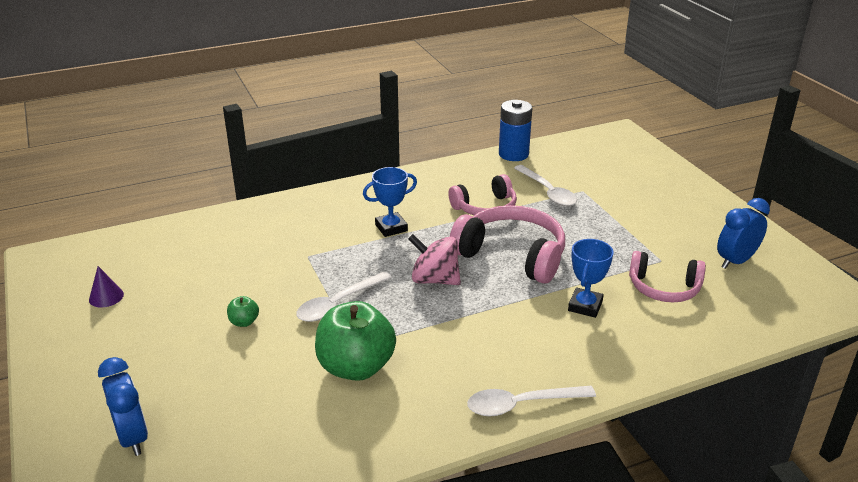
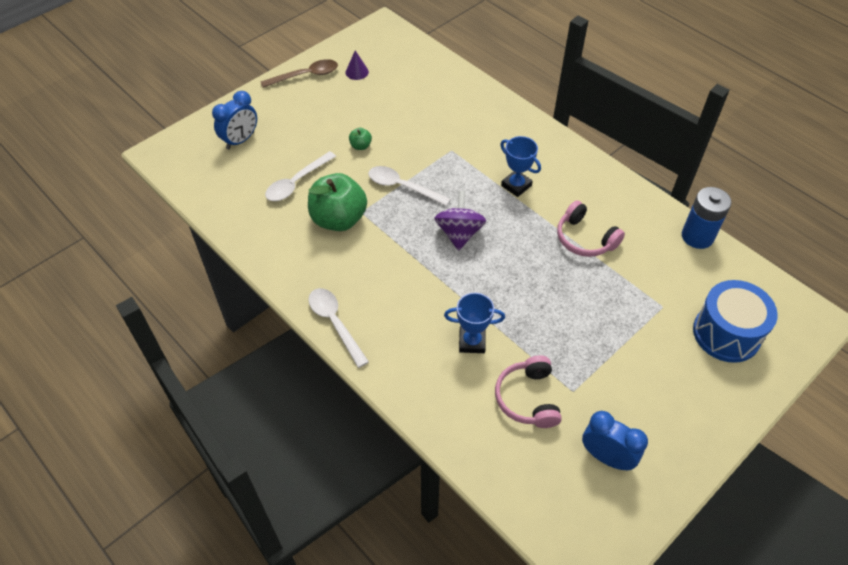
camera: 70 degrees right, 20 degrees up
(64, 343) = (306, 75): none -> brown spoon
(434, 279) = (459, 233): pink spinning top -> purple spinning top
(512, 255) = (520, 275): pink headphones -> none
(548, 192) = (642, 279): white spoon -> white spoon (296, 183)
(622, 171) = (726, 333): none -> blue drum

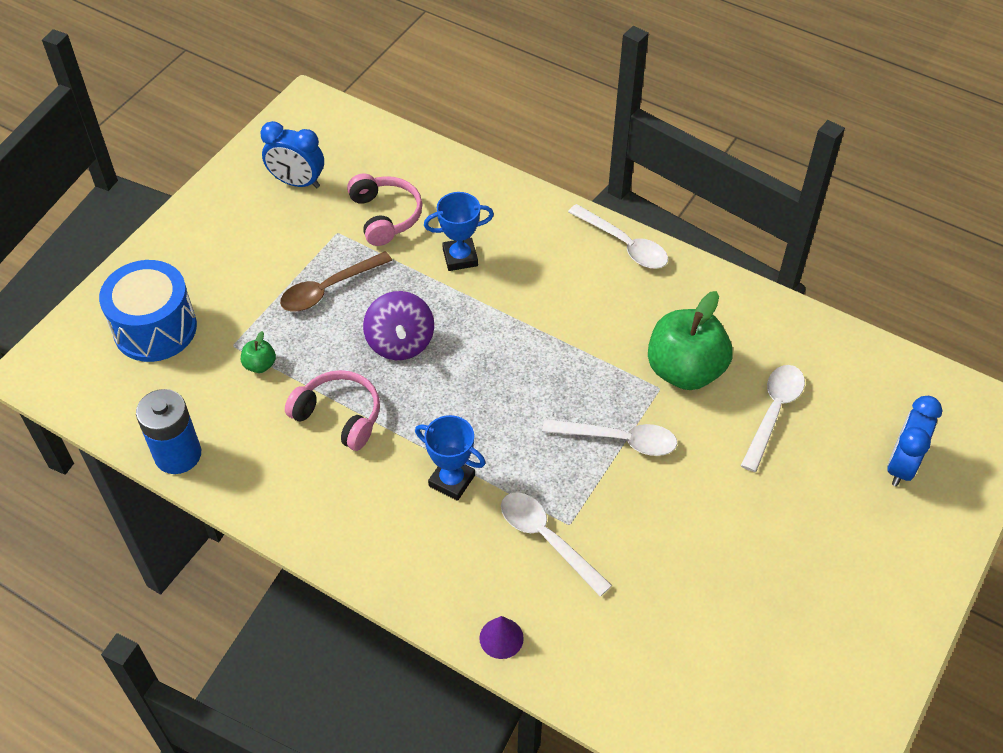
camera: 165 degrees right, 0 degrees up
(306, 75) = (884, 629): brown spoon -> brown spoon (328, 289)
(357, 72) = (800, 662): purple cone -> purple cone (501, 638)
(360, 146) = (713, 498): green apple -> green apple (260, 365)
(459, 233) = (514, 386): purple spinning top -> purple spinning top (400, 342)
(467, 146) = (546, 539): none -> white spoon

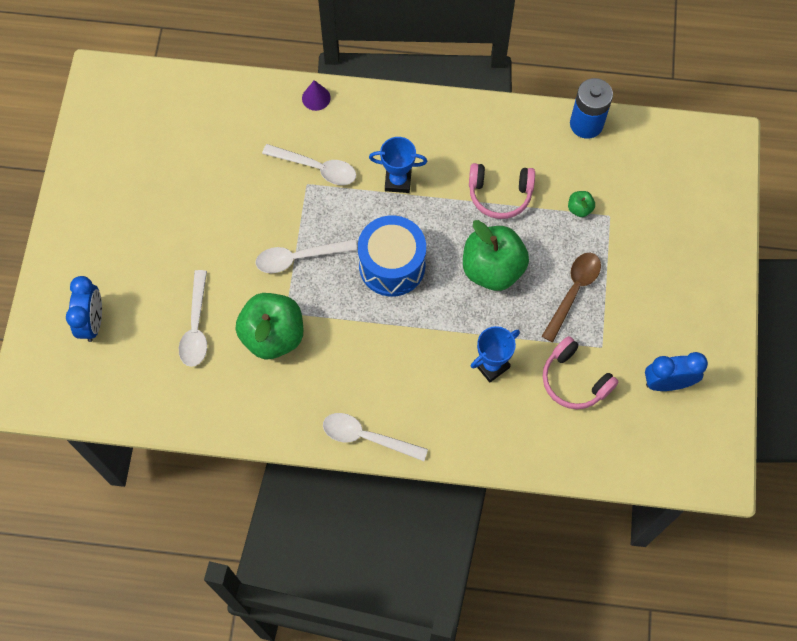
camera: 155 degrees right, 15 degrees up
(155, 328) = (673, 205): blue drum -> blue drum (392, 265)
(400, 342) = (492, 269): purple spinning top -> green apple

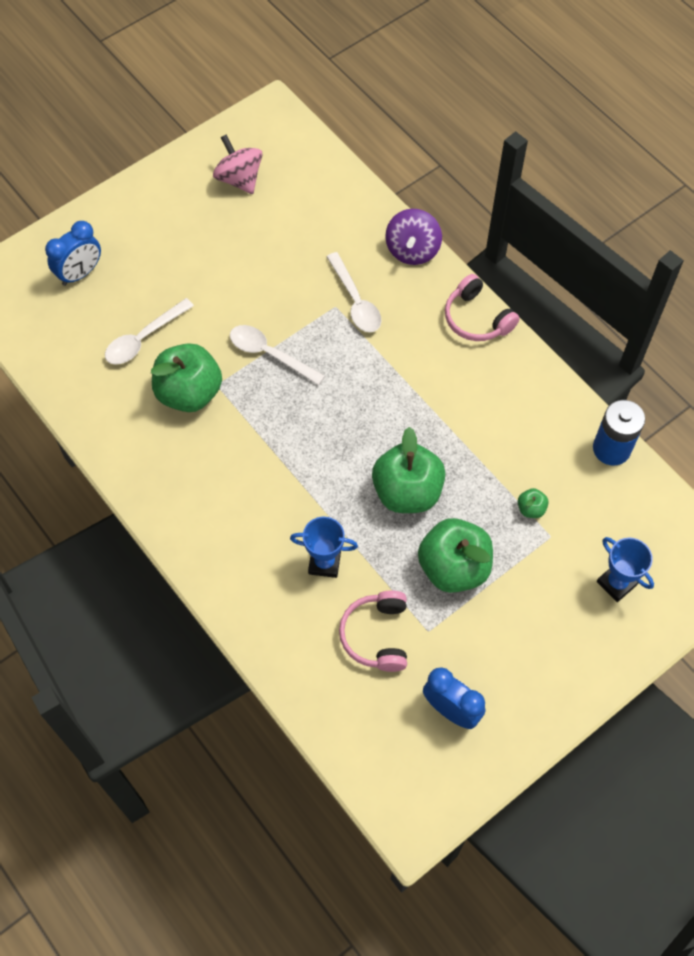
camera: 45 degrees right, 5 degrees down
(133, 149) = (239, 179): none -> pink spinning top
(316, 98) = (412, 250): purple cone -> purple spinning top
(366, 437) = (173, 527): white spoon -> none
(392, 265) = (332, 420): blue drum -> none
(398, 181) = (407, 362): blue trophy -> blue trophy (616, 583)
(500, 194) = (476, 441): pink headphones -> pink headphones (477, 318)
(573, 291) = (453, 567): brown spoon -> green apple

